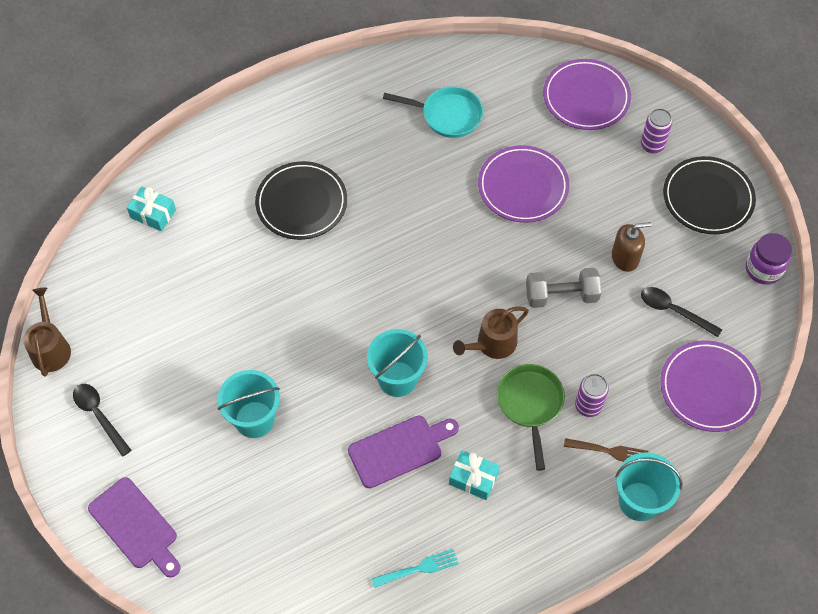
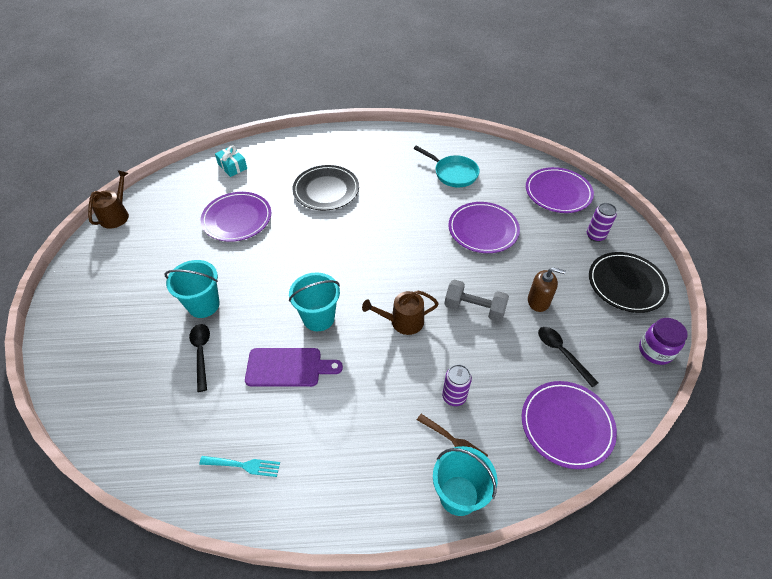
camera: 25 degrees right, 10 degrees down
(99, 415) = (111, 263): black spoon -> black spoon (201, 353)
(135, 526) = (75, 341): purple cutting board -> none
(215, 290) = (237, 219): none -> purple plate
(473, 478) = (330, 413): turquoise gift -> none
(530, 404) = (407, 376): green pan -> none

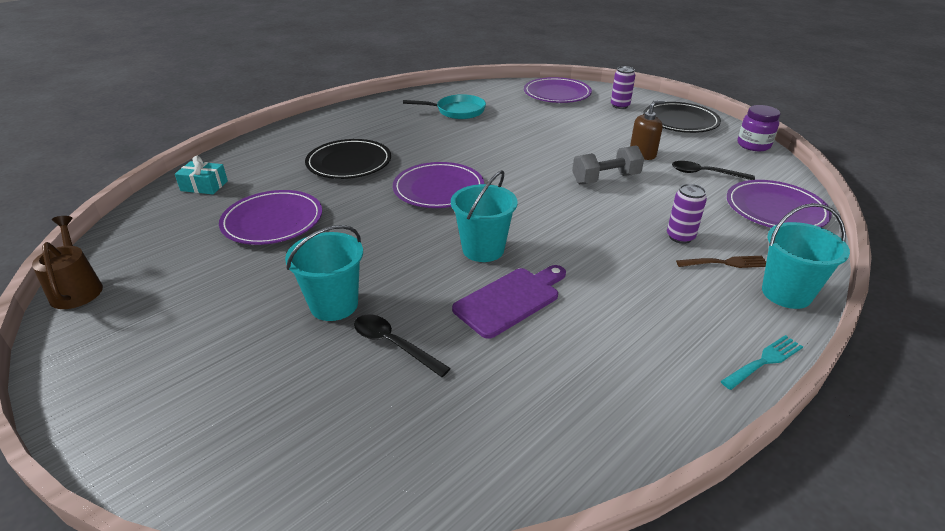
camera: 40 degrees left, 15 degrees down
(243, 465) = (588, 403): turquoise fork -> turquoise fork (764, 361)
(403, 321) = (563, 214): brown watering can -> none
(483, 230) = (535, 133): purple plate -> purple plate (438, 189)

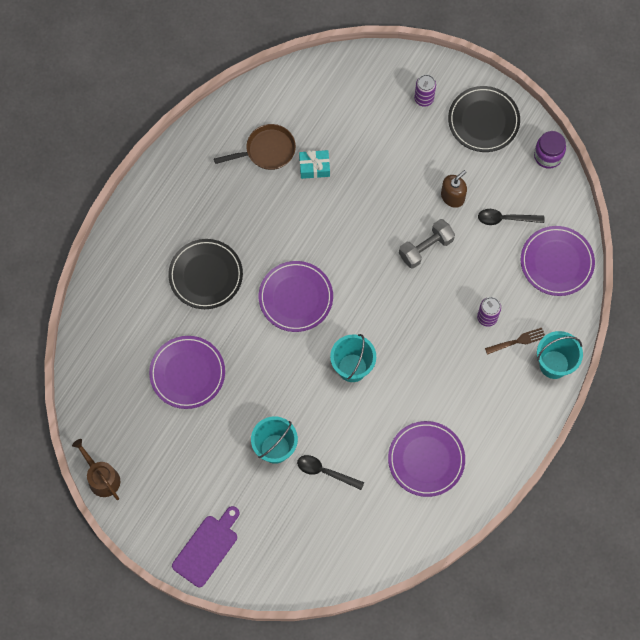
camera: 15 degrees left, 35 degrees up
(204, 186) = (105, 341): turquoise gift -> turquoise gift (314, 167)
(457, 111) = (267, 150): turquoise pan -> brown pan
(510, 300) = (383, 415): purple cutting board -> purple cutting board (207, 548)
(557, 94) = (357, 84): purple plate -> purple plate (426, 459)
(764, 361) = (535, 430): turquoise fork -> none

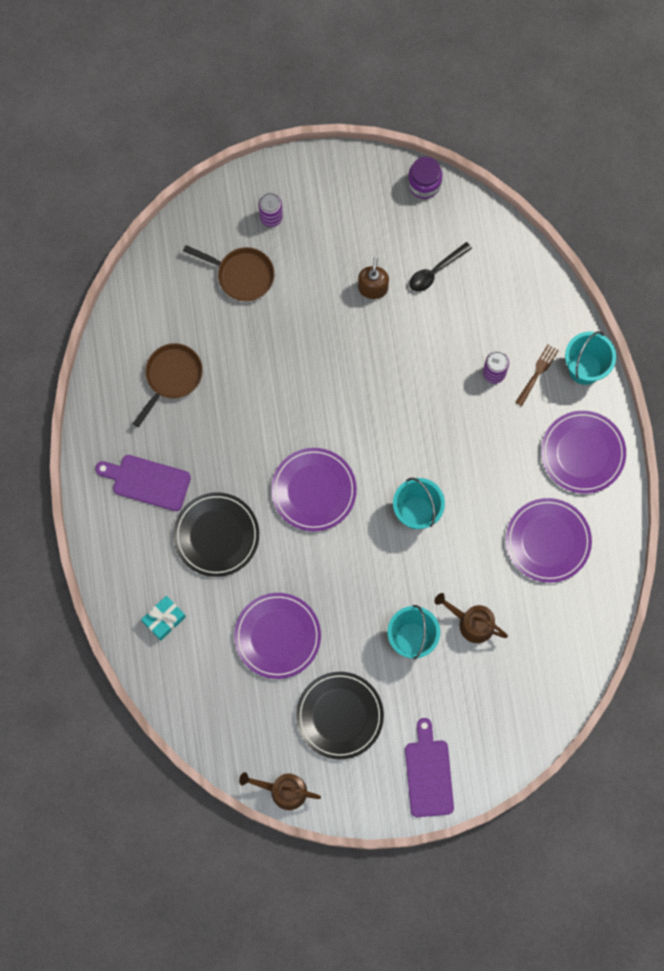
camera: 40 degrees left, 5 degrees up
(191, 205) = (147, 482): none -> purple cutting board
(314, 167) = (228, 358): turquoise gift -> turquoise gift (164, 619)
(325, 472) = (472, 623): black spoon -> brown watering can
(371, 121) = (242, 275): none -> brown pan
(426, 248) = (389, 353): grey dumbbell -> none
(483, 121) = (341, 196): black plate -> black plate (339, 716)
(556, 262) = (512, 275): purple plate -> purple plate (582, 453)

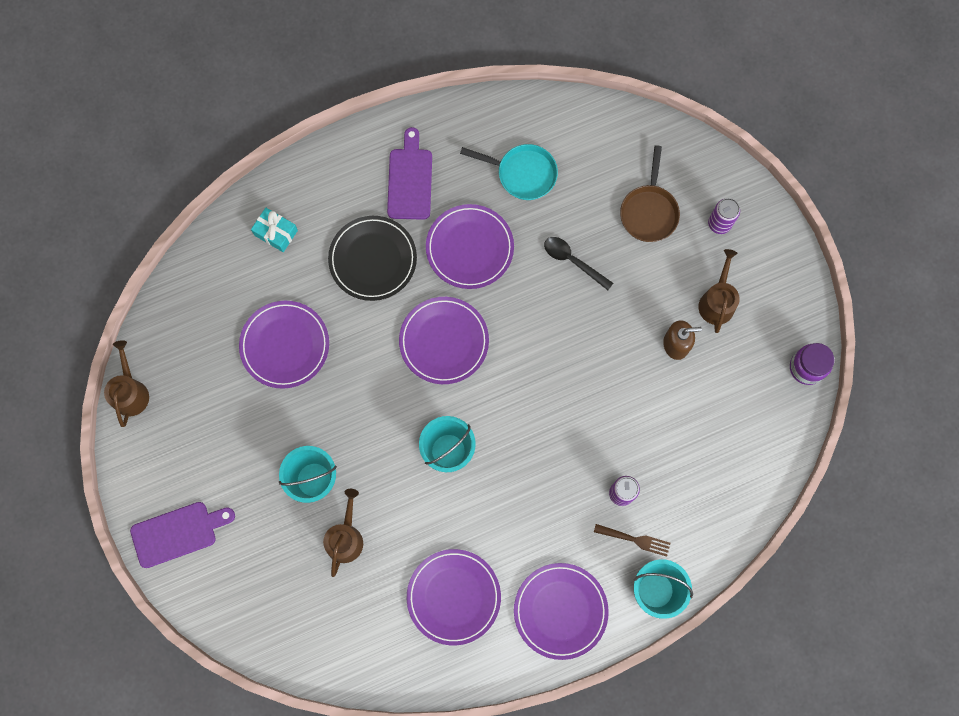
camera: 75 degrees right, 0 degrees up
(172, 377) = (523, 174): brown pan -> turquoise pan
(230, 444) = (469, 248): none -> purple plate
(339, 716) = (218, 428): black plate -> none
(343, 241) = (717, 302): none -> brown watering can
(435, 271) = (714, 404): black spoon -> black spoon (572, 261)

